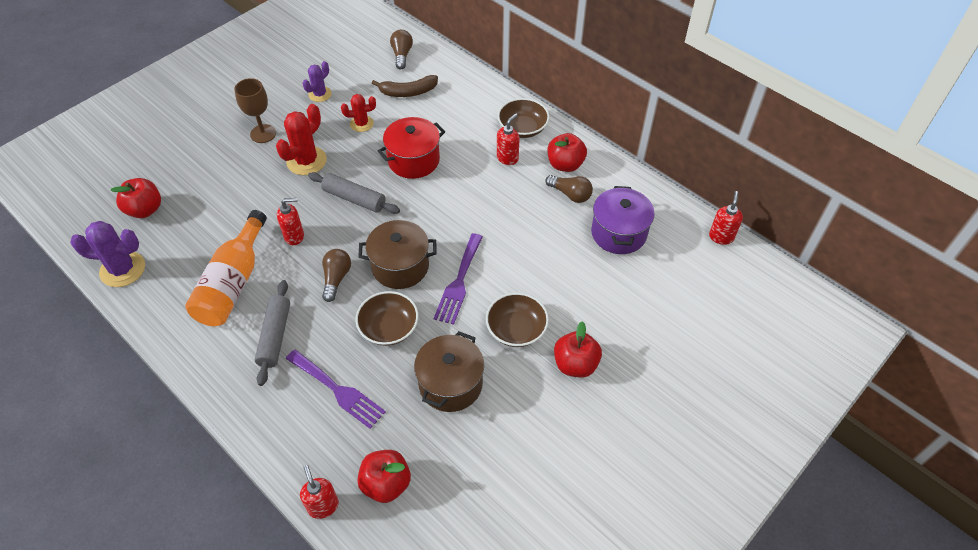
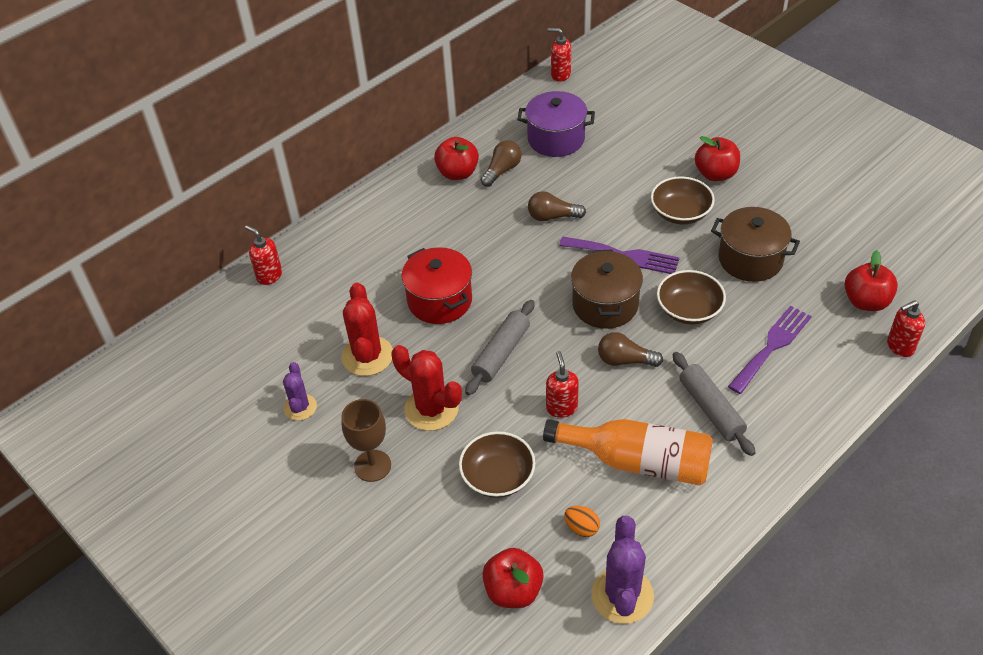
camera: 85 degrees left, 5 degrees down
(183, 247) = (581, 528): none -> orange egg
(275, 336) = (711, 409): grey rolling pin -> grey rolling pin turned 60 degrees clockwise
(320, 94) = (300, 407): purple cactus -> purple cactus turned 45 degrees clockwise
(361, 124) = (367, 356): red cactus -> red cactus, size x1.63
(402, 55) = (235, 322): brown light bulb -> brown light bulb (552, 216)
(408, 92) = (313, 311): brown banana -> none
(507, 158) = (443, 218): red soap dispenser -> red soap dispenser (269, 276)
(522, 128) = (396, 205): brown bowl -> brown bowl (498, 476)

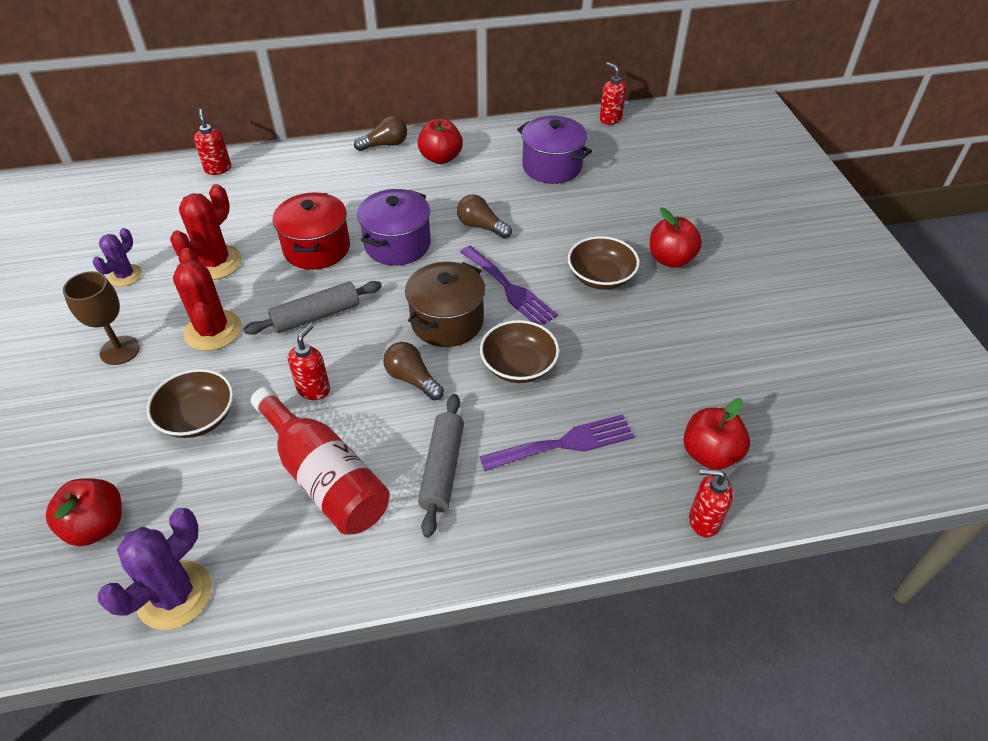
camera: 30 degrees right, 0 degrees up
(502, 170) = (479, 172): brown light bulb -> brown light bulb (385, 145)
(502, 264) = (397, 244): none -> purple pot
(581, 528) = (212, 507): orange egg -> none
(638, 461) = (325, 477): orange bottle -> red bottle
(750, 259) = (627, 351): brown pot -> none

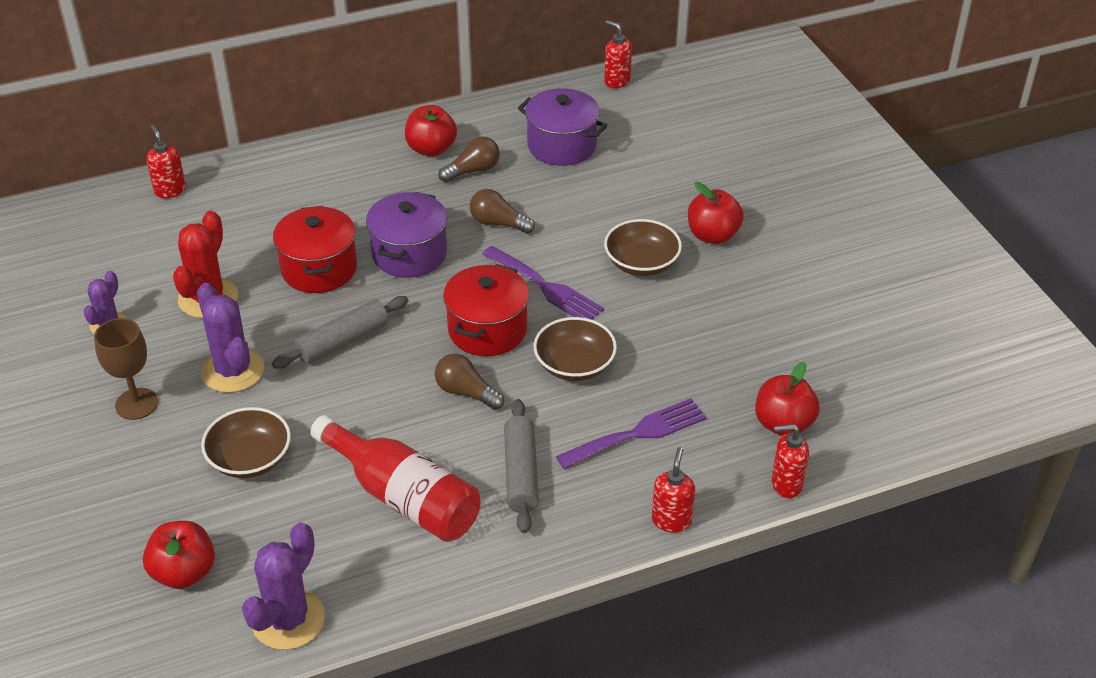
camera: 10 degrees left, 5 degrees down
(213, 330) = (233, 371): red cactus -> purple cactus
(314, 389) = (364, 416): red soap dispenser -> red soap dispenser (671, 520)
(385, 145) = (361, 140): brown light bulb -> brown light bulb (473, 171)
(447, 321) = (487, 330): brown pot -> red pot

